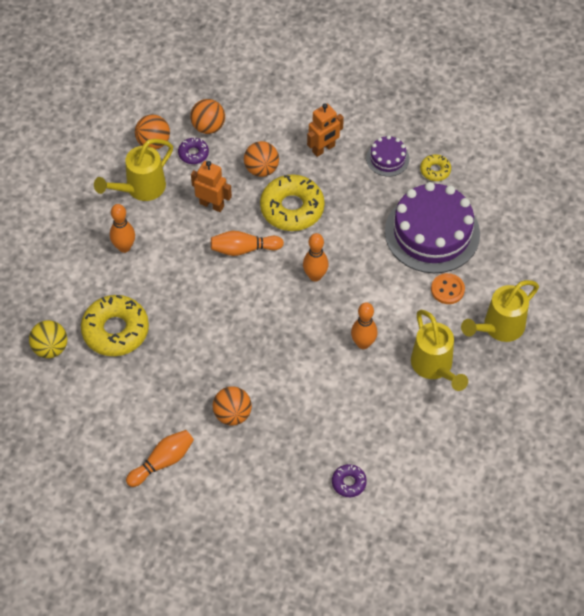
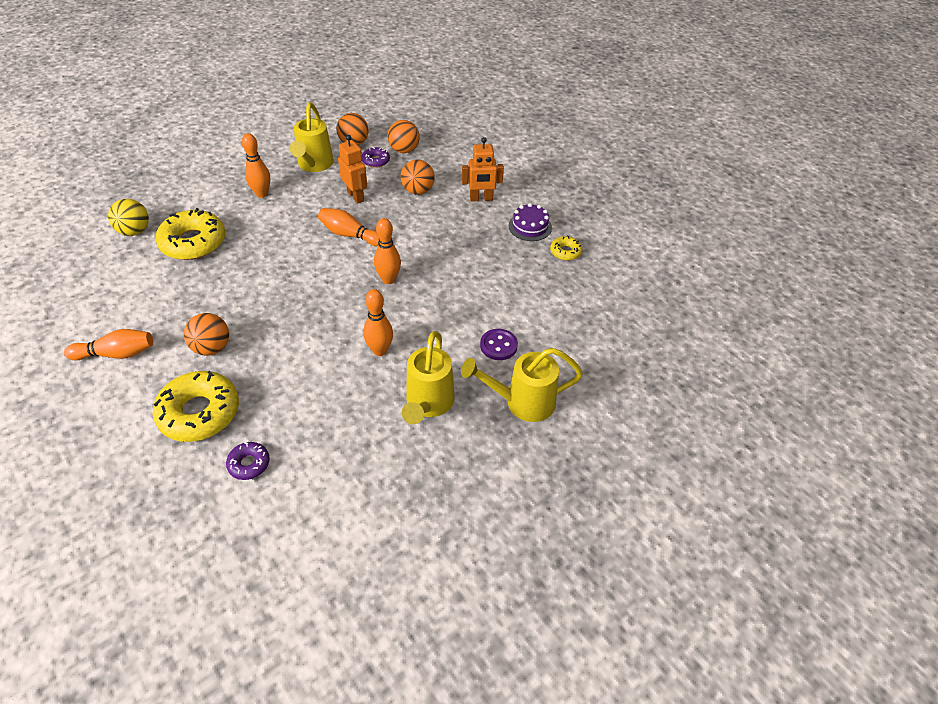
camera: 30 degrees right, 10 degrees down
(140, 189) = (314, 165): yellow watering can -> yellow watering can turned 75 degrees counterclockwise
(292, 208) = (416, 225): yellow donut -> yellow donut (199, 413)
(432, 232) = (523, 295): purple cake -> none
(447, 289) = (498, 345): orange button -> purple button

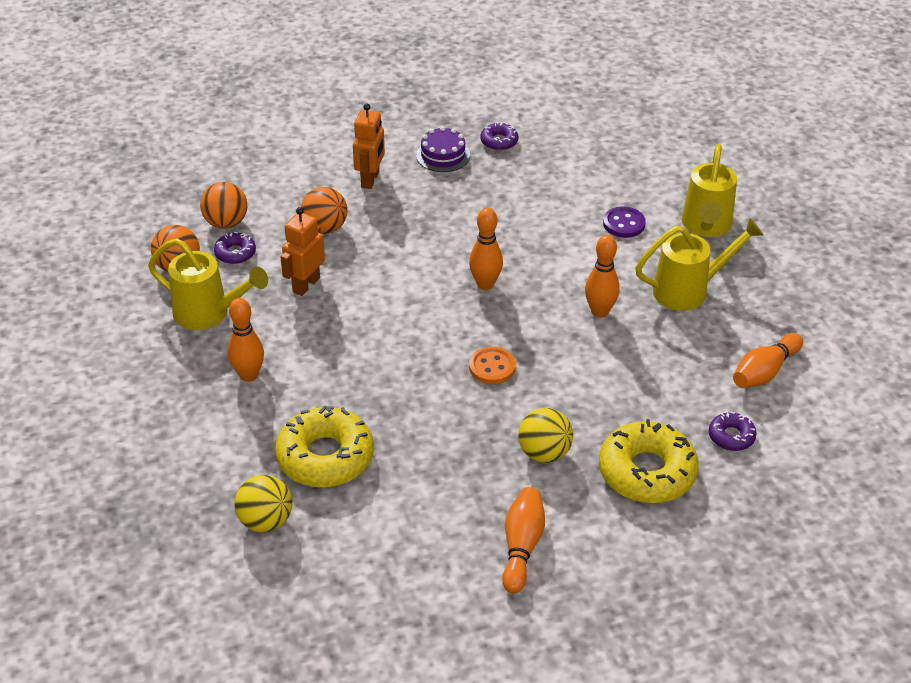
camera: 70 degrees left, 5 degrees down
(212, 348) = (544, 453): orange ball -> yellow ball
(298, 302) = (492, 367): none -> orange button
(350, 235) = (385, 303): orange bowling pin -> orange bowling pin (764, 372)
(356, 196) = (306, 285): orange robot -> orange robot turned 45 degrees counterclockwise
(428, 404) = (688, 290): yellow watering can -> yellow watering can turned 45 degrees counterclockwise
(565, 252) = (499, 141): yellow donut -> purple donut

